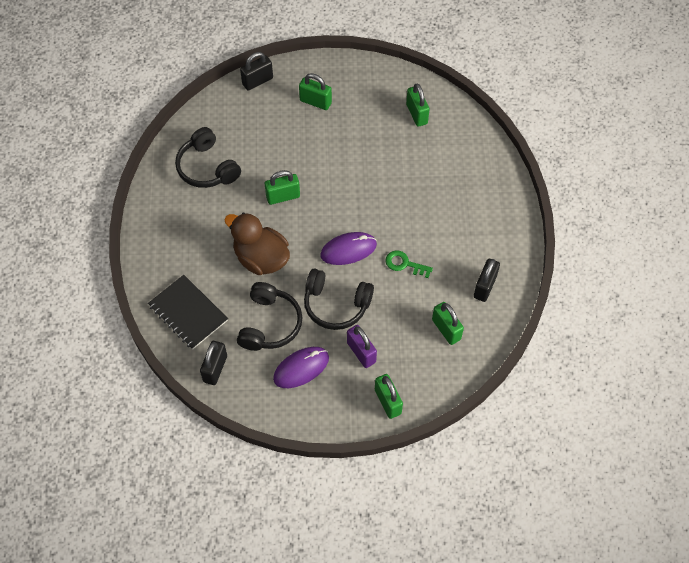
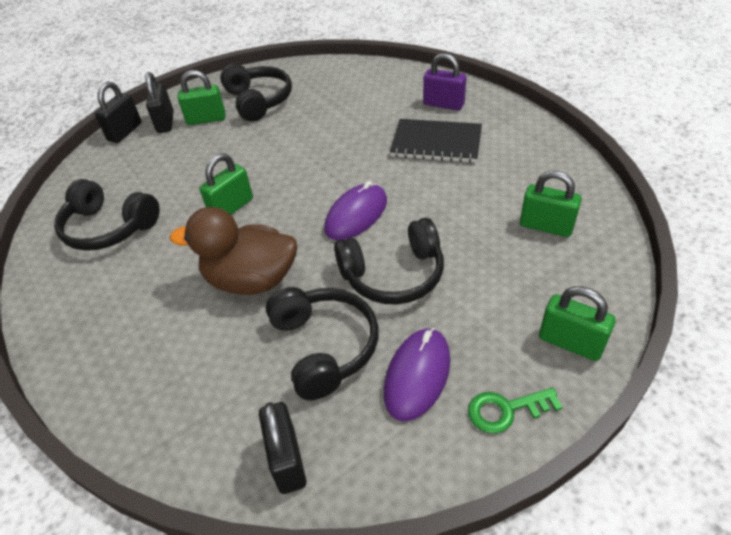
camera: 30 degrees left, 15 degrees down
(188, 313) = (187, 406): black notebook -> black notebook (436, 143)
(361, 104) = (258, 101): none -> black headphones
(361, 352) = (476, 307): purple padlock -> purple padlock (443, 104)
(404, 264) = (433, 194): green key -> green key (506, 410)
(416, 114) = (323, 84): green padlock -> none
(485, 287) = (538, 169): black padlock -> black padlock (165, 122)

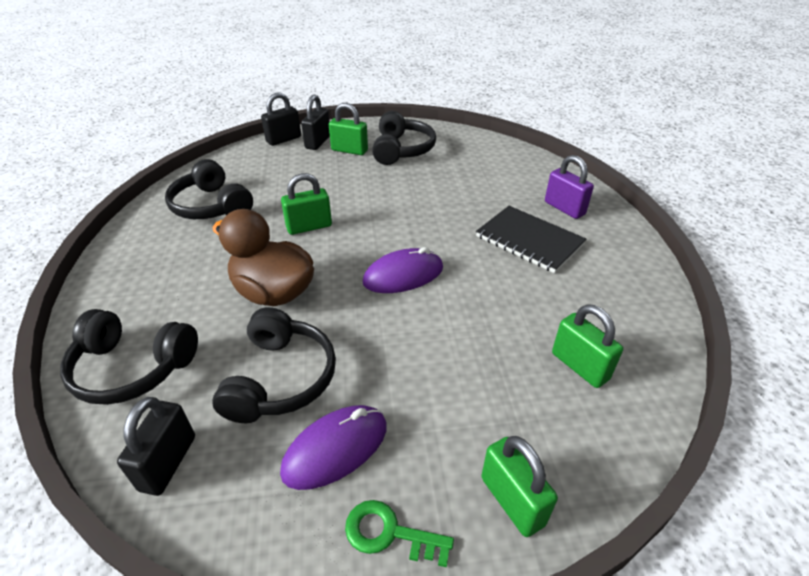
camera: 25 degrees right, 5 degrees down
(393, 275) = (392, 343): black headphones -> black headphones (132, 368)

